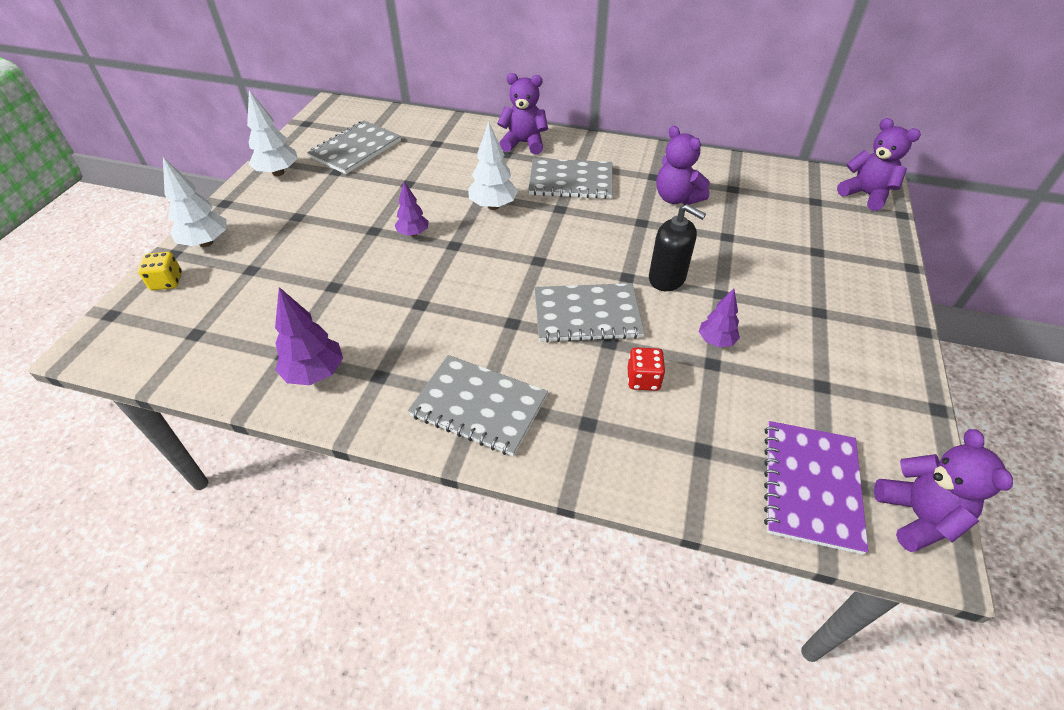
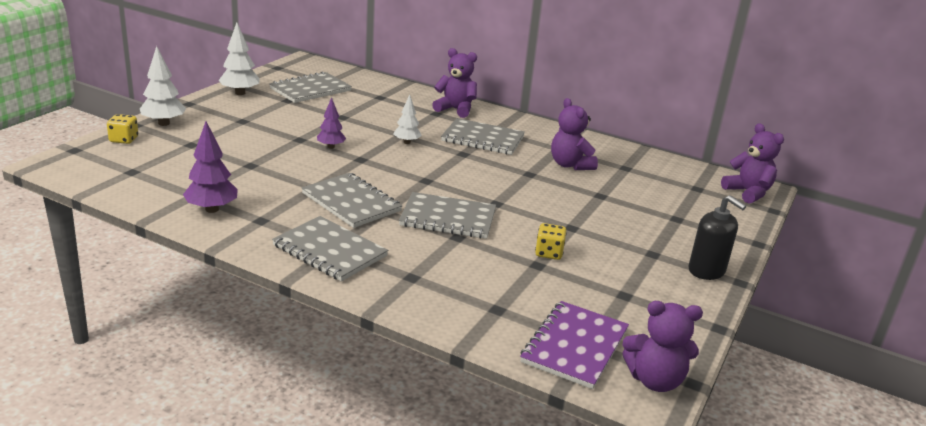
camera: 10 degrees right, 20 degrees down
(471, 318) = (351, 202): none -> grey notebook
(493, 206) = (407, 142): white tree -> white tree, size x0.65
(643, 379) = (472, 262): red dice -> none
(667, 278) = (530, 210): black soap dispenser -> black soap dispenser (706, 271)
(716, 341) = (549, 253): purple tree -> yellow dice
(917, 516) = (655, 380): purple teddy bear -> purple teddy bear turned 90 degrees clockwise

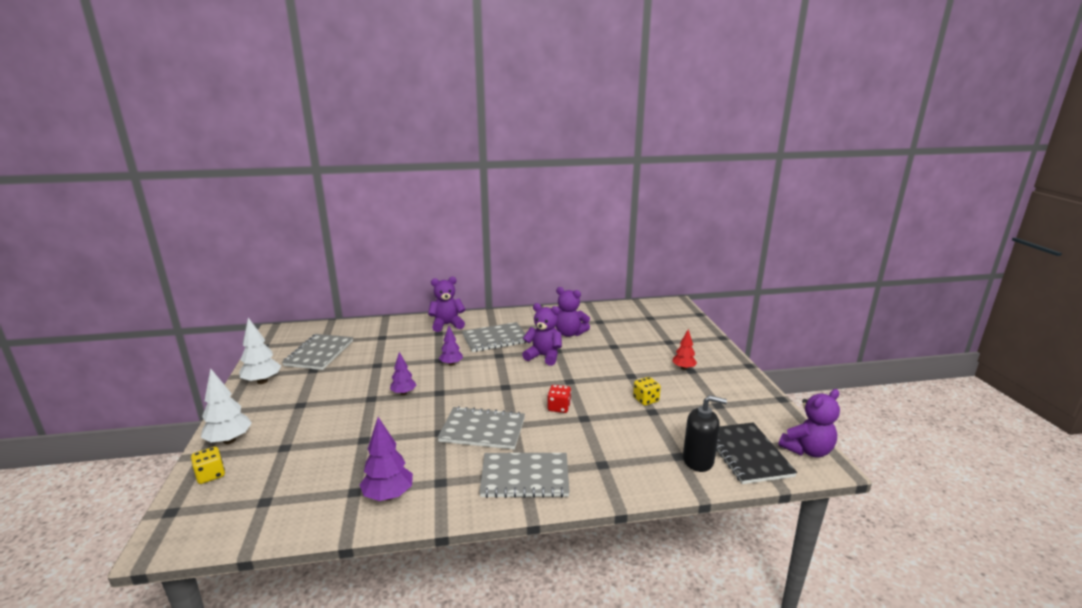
camera: 35 degrees left, 5 degrees down
(407, 142) = (451, 364): white tree -> purple tree
(448, 218) = (559, 407): grey notebook -> red dice
(574, 346) = (747, 454): purple notebook -> black notebook
(647, 248) = (683, 368): none -> red tree
(706, 271) = (727, 367): black soap dispenser -> black soap dispenser (698, 460)
(748, 193) = (674, 309): purple teddy bear -> purple teddy bear (544, 356)

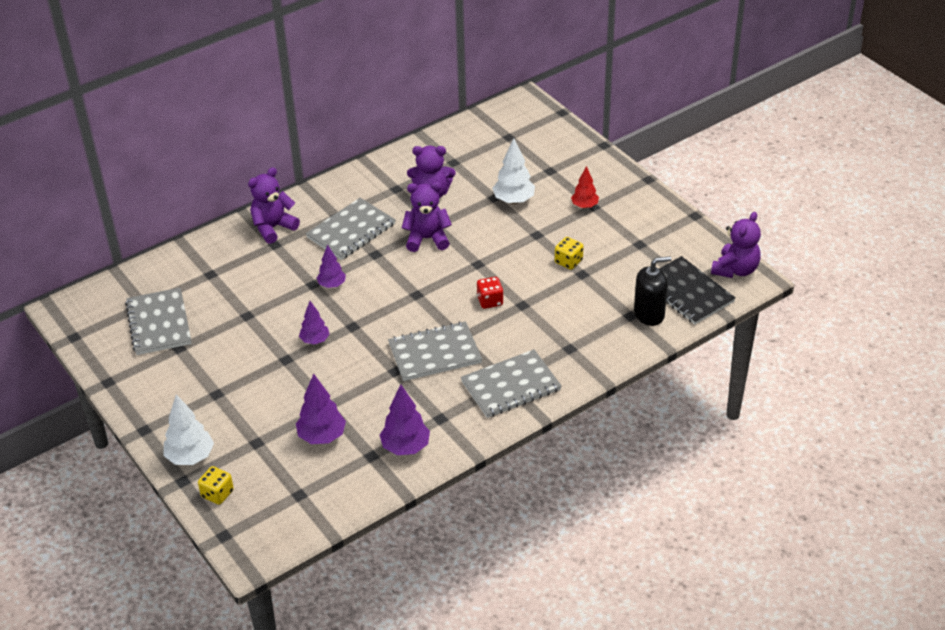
camera: 25 degrees left, 20 degrees up
(262, 381) = (137, 382): white tree -> white tree (513, 200)
(334, 461) = (322, 436): none -> purple tree

